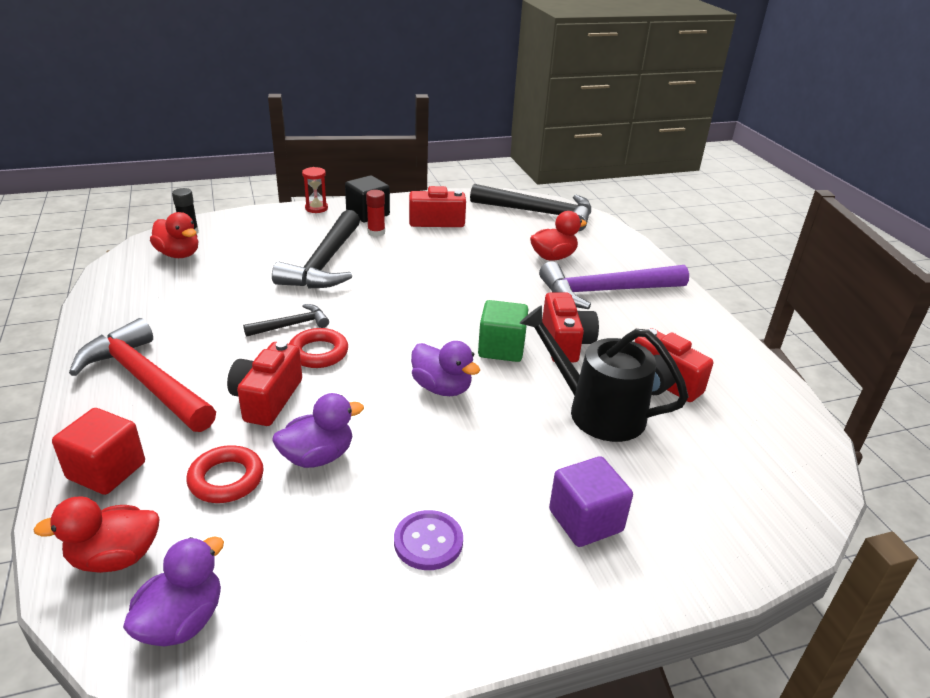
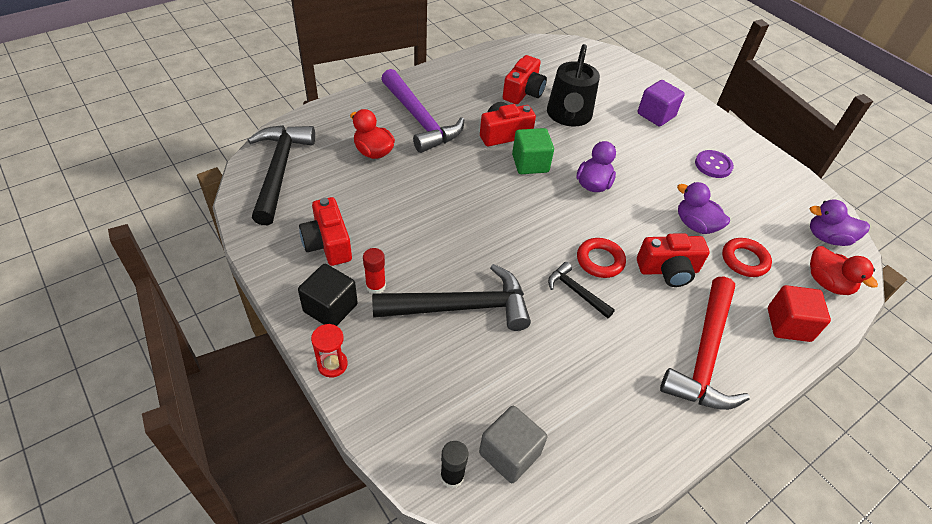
camera: 110 degrees left, 15 degrees up
(179, 254) = (509, 453): red duck -> grey cube

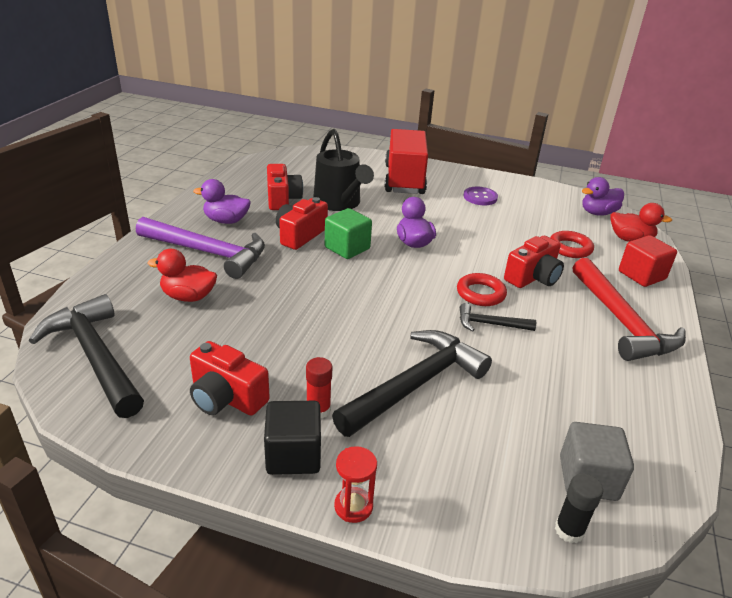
camera: 35 degrees left, 15 degrees down
(656, 115) = (404, 180): purple cube -> red truck
(695, 225) = (514, 240): purple duck -> purple duck (226, 221)

